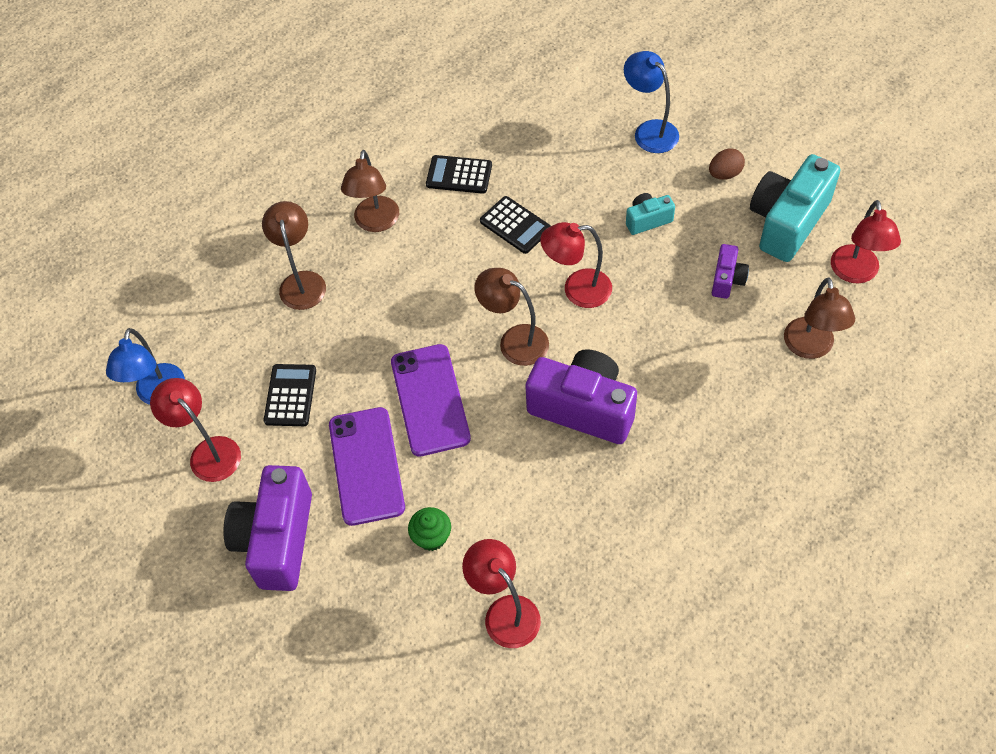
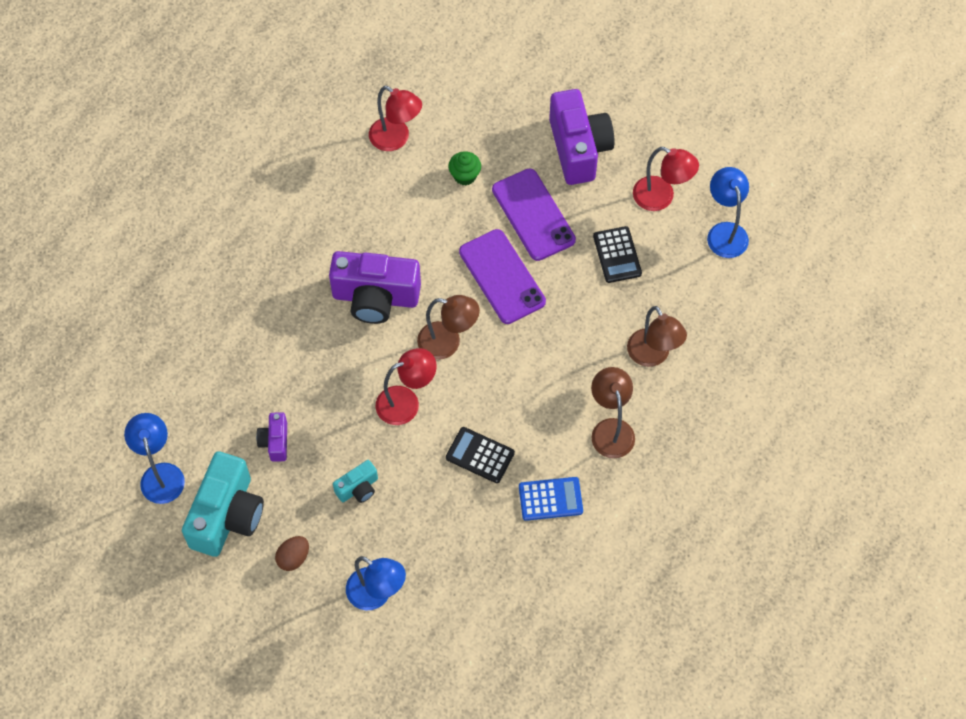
camera: 160 degrees right, 5 degrees up
(459, 175) = (550, 499): black calculator -> blue calculator
(810, 348) = (195, 392): brown lamp -> none
(856, 273) = (160, 474): red lamp -> blue lamp

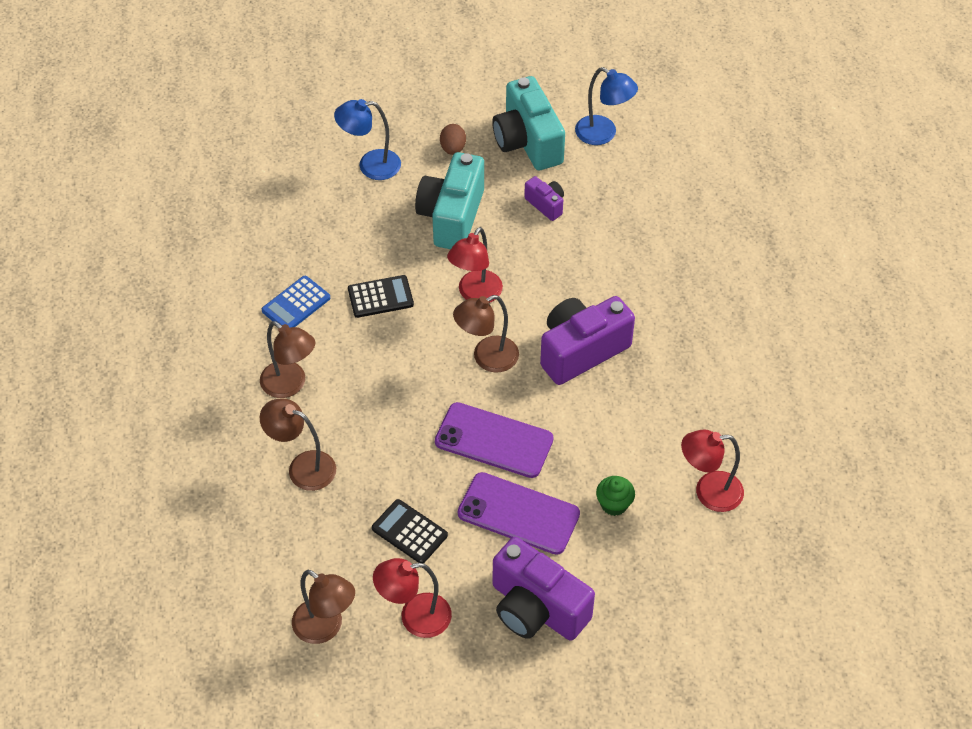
camera: 140 degrees right, 10 degrees down
(358, 488) = (452, 216): turquoise camera -> turquoise camera, size x2.05
(725, 232) = (325, 628): blue lamp -> brown lamp

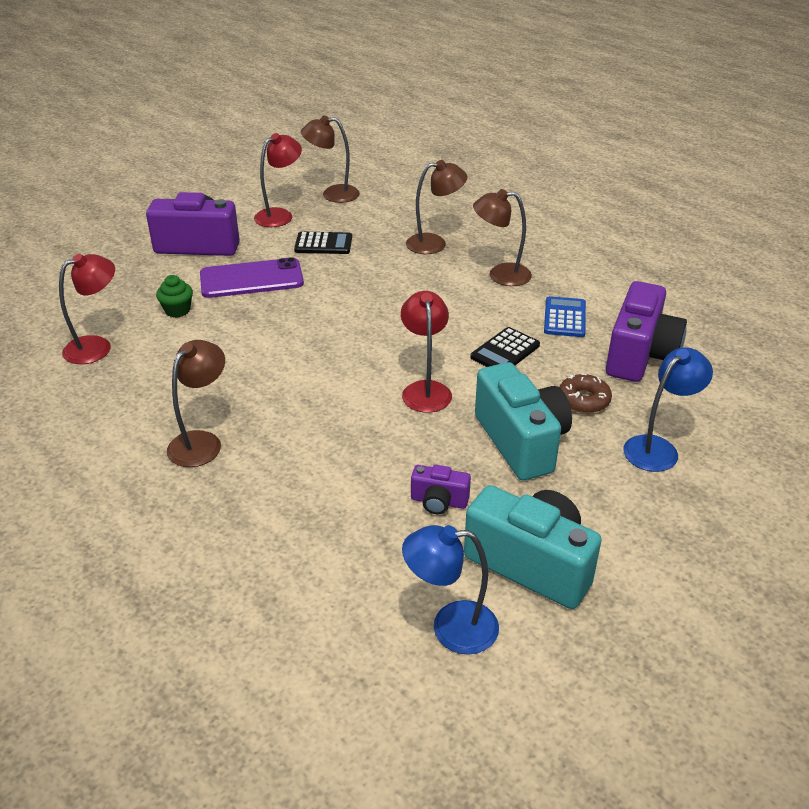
camera: 145 degrees right, 15 degrees down
(374, 224) = (583, 400): none -> brown donut
(453, 148) = (602, 509): brown egg -> none
(487, 358) = (366, 351): brown lamp -> brown lamp (202, 442)
(494, 440) = (308, 307): purple phone -> none
(581, 351) = (284, 391): purple camera -> purple camera (639, 355)

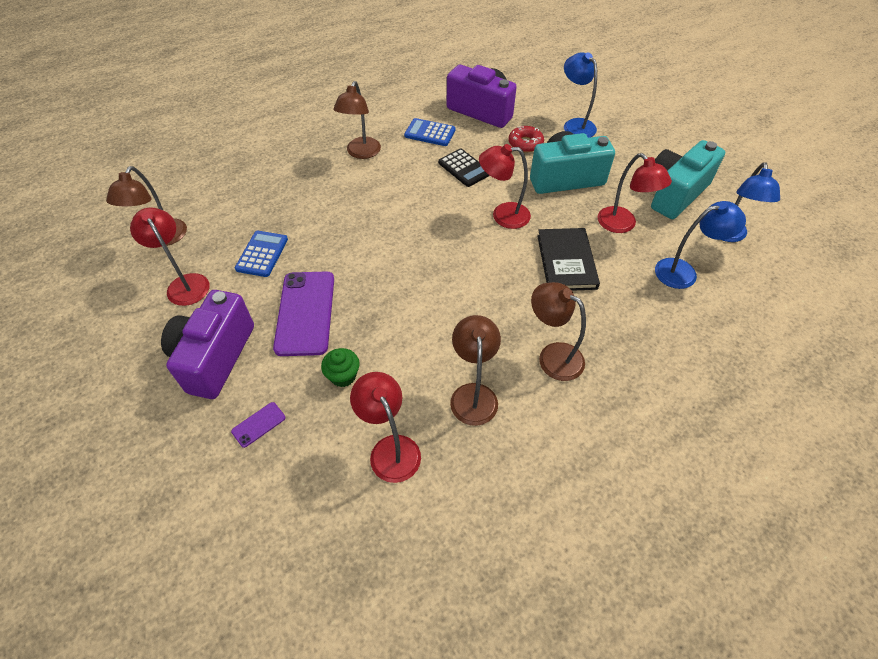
camera: 80 degrees left, 15 degrees up
(129, 277) = (258, 424): none -> purple phone
(323, 244) = (262, 254): black calculator -> blue calculator
(354, 448) = (566, 261): none -> black book
(356, 566) = (684, 272): none -> blue lamp
(434, 243) = (296, 181): brown lamp -> brown lamp (473, 394)
(439, 501) = (622, 225): purple camera -> red lamp
(583, 400) = (525, 143): brown donut -> red donut

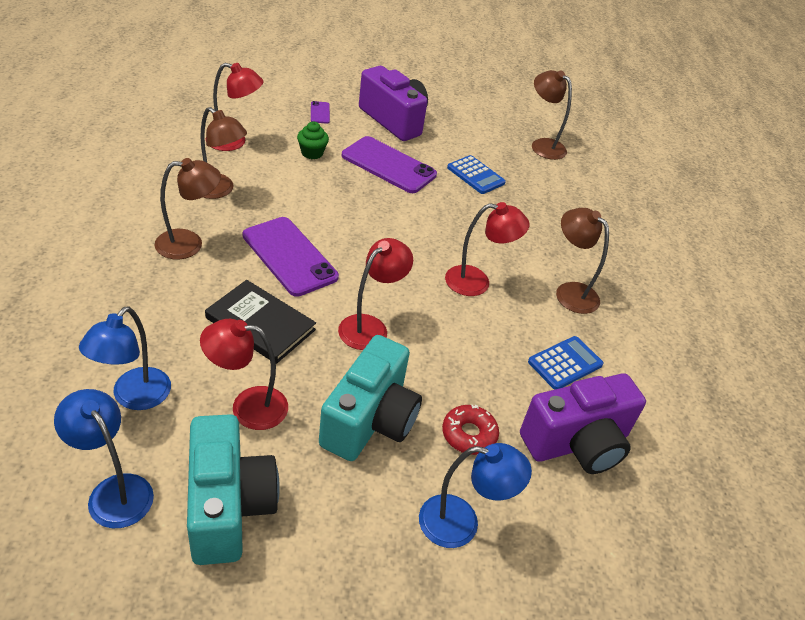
camera: 120 degrees right, 10 degrees down
(185, 283) = (480, 136): red lamp -> red lamp (477, 282)
(464, 168) = (473, 348): black calculator -> none
(492, 292) = (289, 256): none -> purple phone

